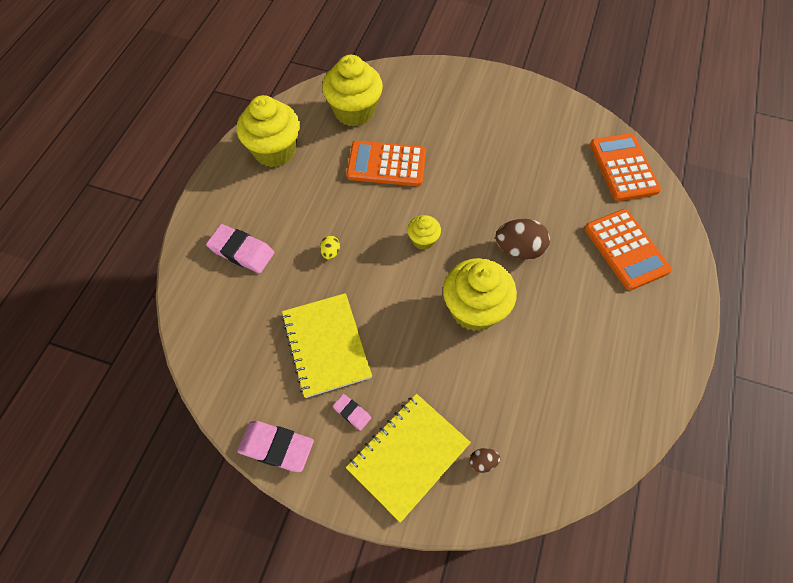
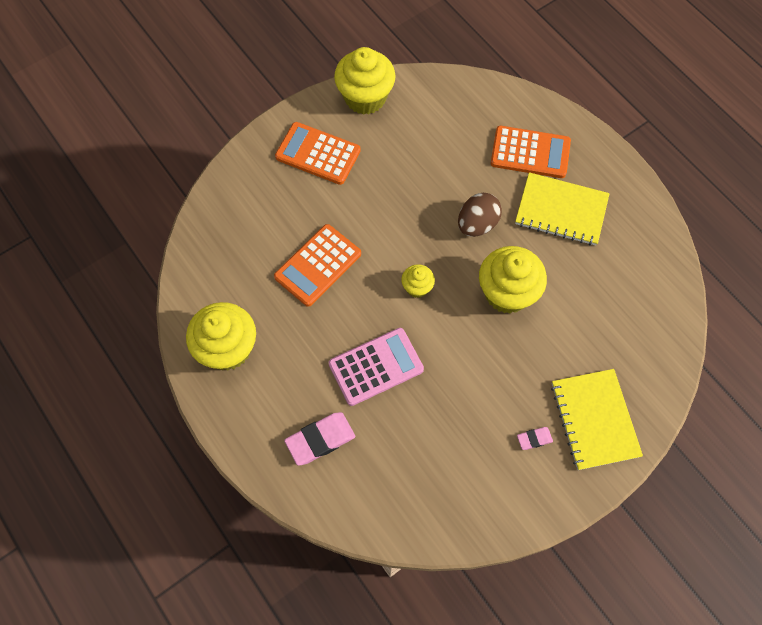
camera: 55 degrees left, 5 degrees up
(276, 447) = (526, 513): pink eraser -> none
(326, 345) = (463, 423): yellow notebook -> yellow notebook (561, 210)
(330, 252) = (376, 367): yellow egg -> pink calculator
(354, 111) = (236, 254): yellow cupcake -> yellow cupcake (365, 98)
(483, 462) = (631, 371): brown egg -> none
(623, 167) = (458, 97): orange calculator -> orange calculator (318, 154)

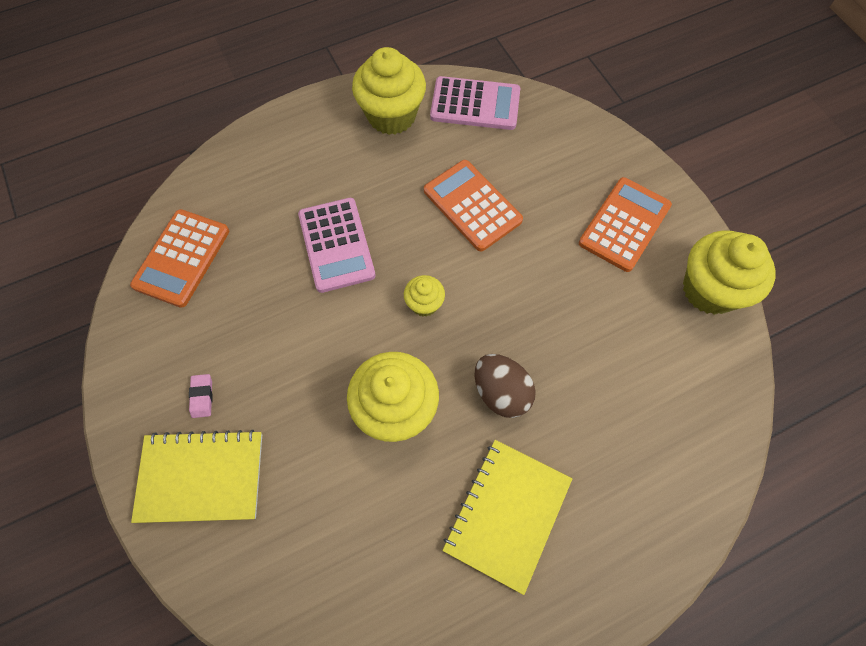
camera: 100 degrees right, 0 degrees up
(206, 278) = (475, 104): none -> pink calculator
(320, 440) = (272, 183): pink eraser -> none
(530, 152) = (609, 493): orange calculator -> orange calculator (182, 258)

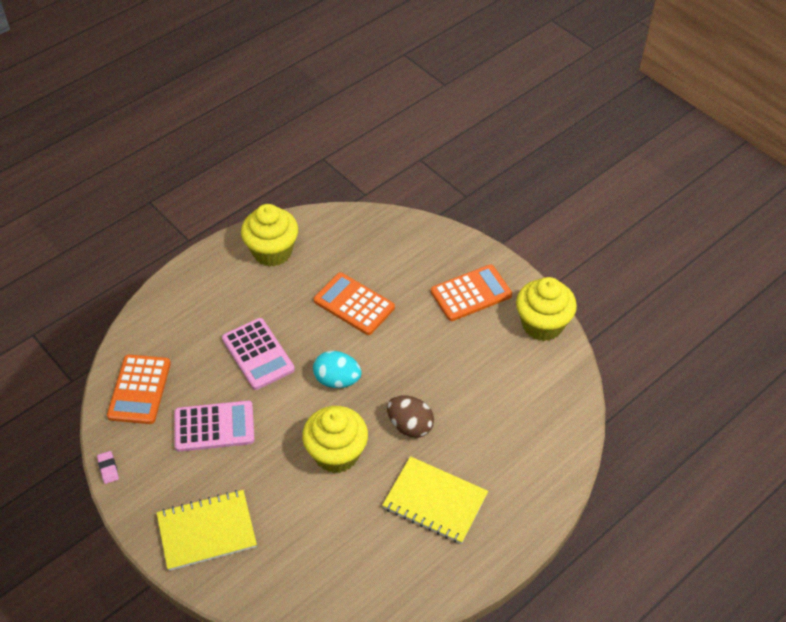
camera: 15 degrees left, 15 degrees down
(202, 397) = (189, 480): pink eraser -> pink eraser (108, 468)
(424, 304) = (337, 380): yellow cupcake -> turquoise egg
(475, 104) = (336, 230): pink calculator -> pink calculator (214, 427)
(507, 514) = (435, 501): yellow notebook -> yellow notebook turned 75 degrees counterclockwise
(624, 224) = (471, 293): orange calculator -> orange calculator turned 45 degrees clockwise

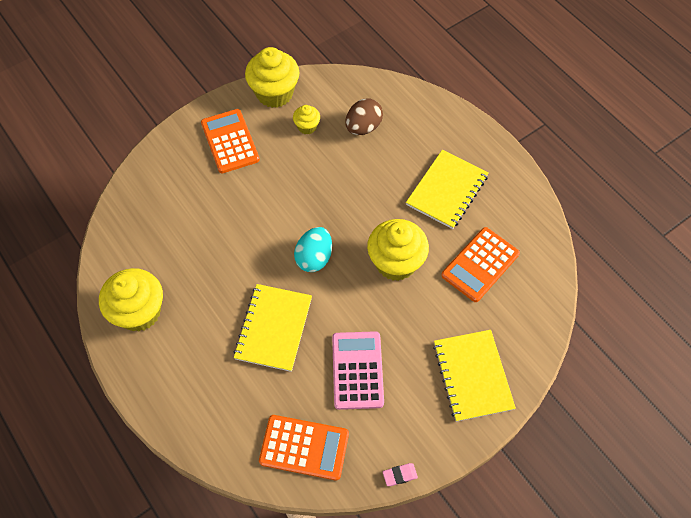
camera: 85 degrees left, 10 degrees up
(258, 354) = (274, 328): pink calculator -> yellow notebook
(354, 304) = (225, 238): orange calculator -> orange calculator (480, 265)
(410, 426) = (370, 202): brown egg -> brown egg (363, 127)
(502, 359) = (307, 127): none -> yellow cupcake

